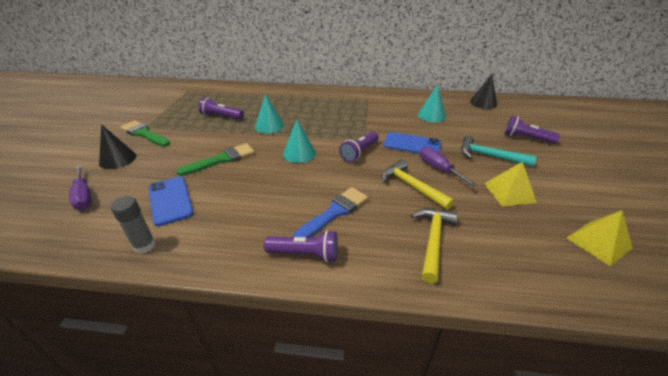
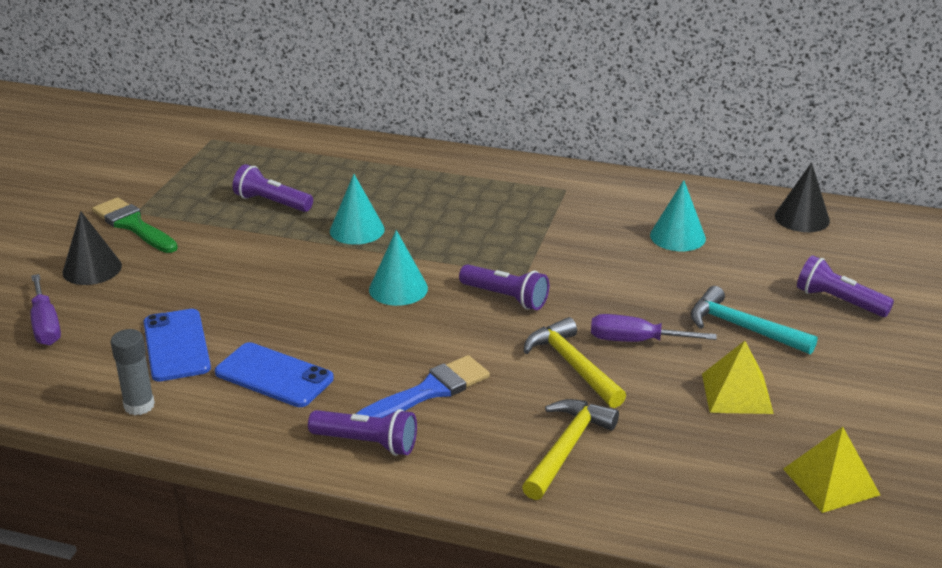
camera: 10 degrees right, 5 degrees down
(222, 159) = (263, 286): green brush -> none
(359, 152) = (506, 297): purple flashlight -> purple flashlight turned 105 degrees counterclockwise
(412, 144) = (609, 292): blue phone -> blue phone (274, 376)
(438, 169) = (635, 341): purple screwdriver -> purple screwdriver turned 60 degrees counterclockwise

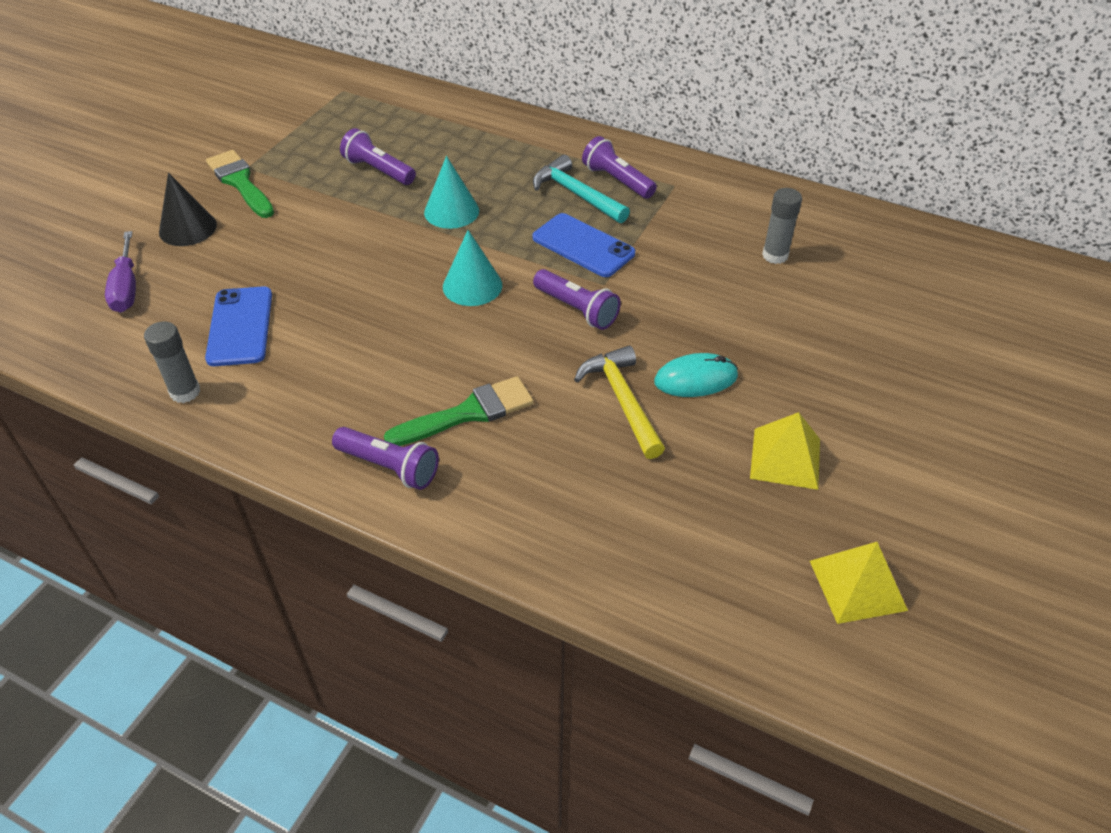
camera: 10 degrees right, 15 degrees up
(274, 376) = (322, 374): blue phone -> blue phone (583, 246)
(429, 391) = (468, 413): blue brush -> green brush
(567, 447) = (589, 501): yellow hammer -> none
(635, 341) = (695, 379): purple screwdriver -> turquoise mouse
(677, 236) = (775, 255): turquoise cone -> grey glue stick
(742, 328) = (813, 377): turquoise hammer -> turquoise hammer (576, 194)
(802, 218) = (914, 247): black cone -> none
(838, 301) = (926, 356): purple flashlight -> purple flashlight (617, 180)

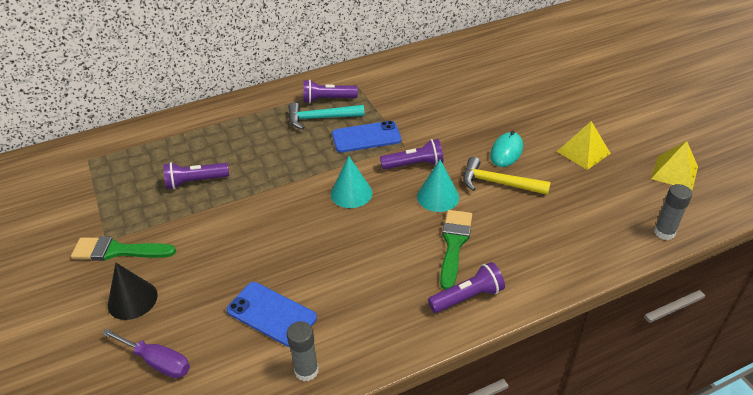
camera: 50 degrees left, 5 degrees down
(451, 211) = (275, 170): turquoise cone -> turquoise cone (438, 197)
(775, 255) = (446, 83): grey glue stick -> grey glue stick (664, 232)

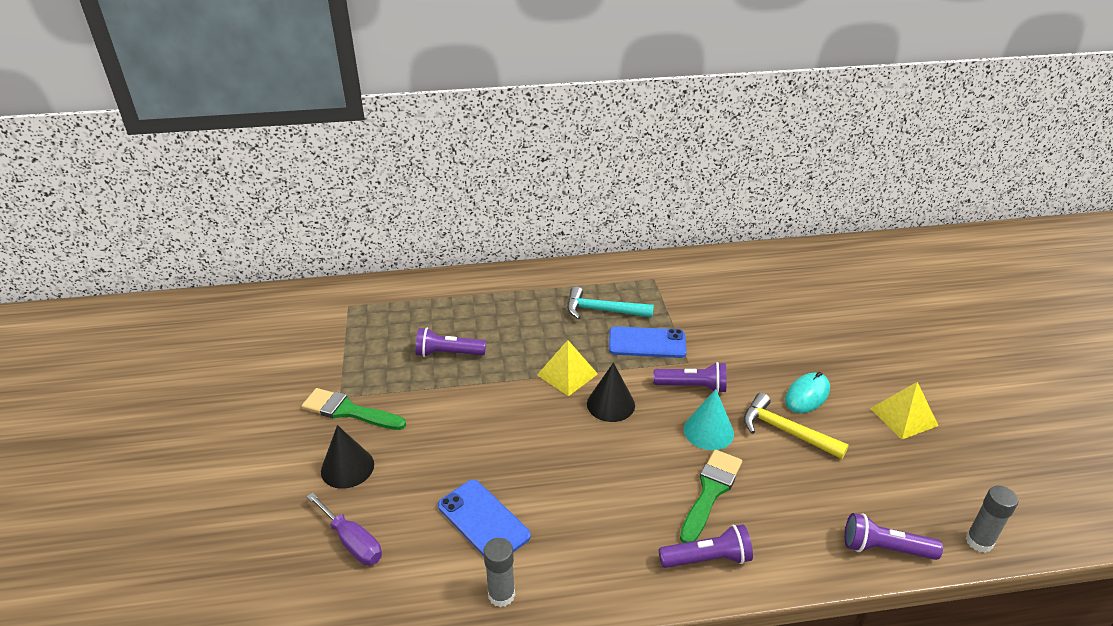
camera: 15 degrees right, 5 degrees down
(327, 99) = (616, 290): purple flashlight -> purple flashlight (884, 548)
(351, 193) = (610, 404): turquoise cone -> black cone
(674, 172) = (1016, 468): yellow pyramid -> yellow pyramid (567, 374)

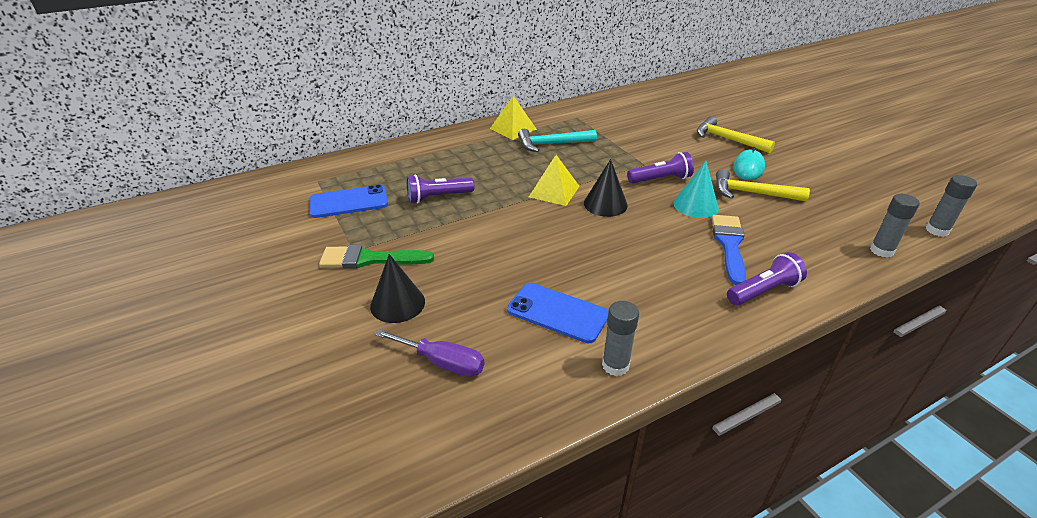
camera: 20 degrees left, 0 degrees up
(647, 343) = (603, 158): blue phone -> blue phone (349, 202)
(710, 492) = (729, 245): green brush -> blue brush
(810, 348) = (727, 139): none -> yellow hammer
(884, 548) = (881, 250): purple flashlight -> grey glue stick
(903, 417) = (824, 167): yellow pyramid -> yellow pyramid (513, 129)

